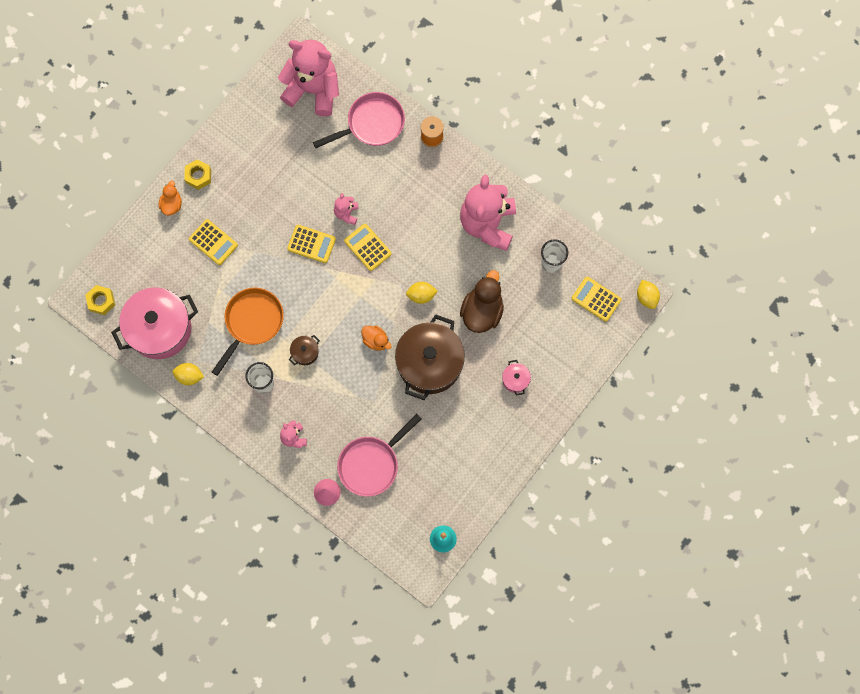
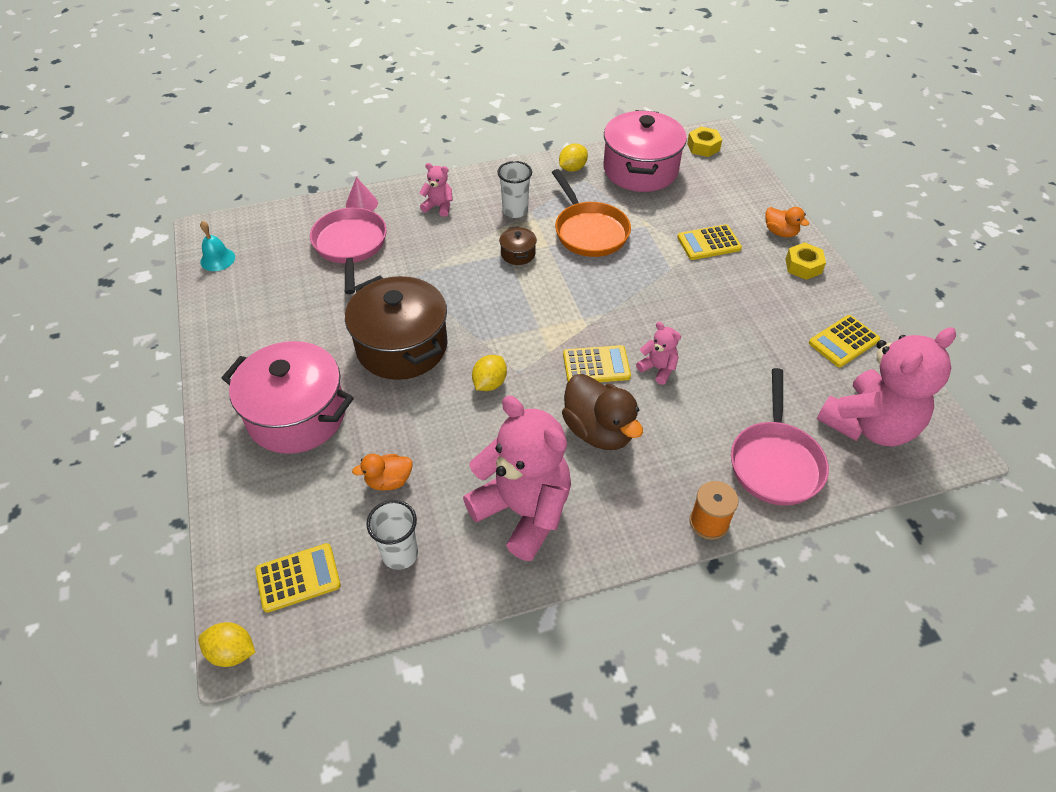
camera: 125 degrees right, 25 degrees down
(311, 244) = (642, 318): yellow calculator -> yellow calculator (843, 342)
(376, 340) = (475, 314): orange duck -> orange duck (389, 481)
(482, 311) = (412, 432): brown duck -> brown duck (598, 431)
(515, 380) = (297, 415): pink pot -> pink pot, size x2.40

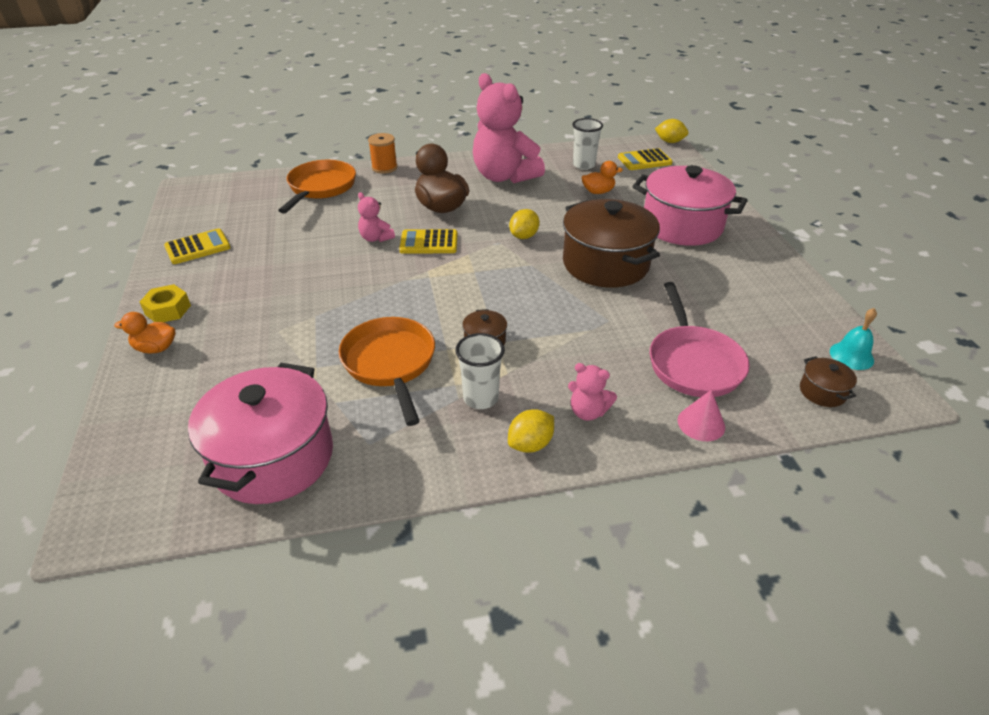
camera: 175 degrees left, 10 degrees down
(262, 229) = (822, 392): none -> brown pot
(572, 168) = (378, 468): yellow lemon -> yellow lemon (530, 444)
(703, 147) = (140, 500): yellow nut -> none
(709, 243) = (252, 340): yellow calculator -> none
(775, 462) = (320, 188): pink pan -> orange pan
(780, 232) = (155, 348): orange duck -> orange duck turned 45 degrees counterclockwise
(869, 425) = (234, 201): pink teddy bear -> none

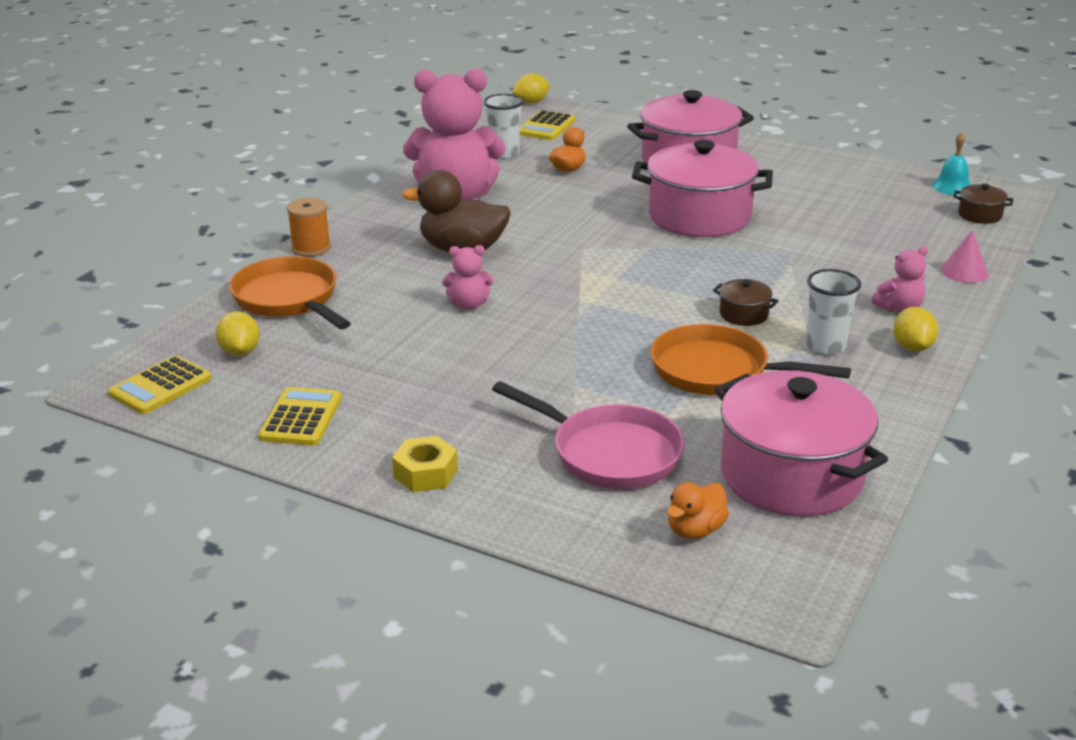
camera: 50 degrees left, 10 degrees down
(155, 348) = (501, 500): orange duck -> orange duck (695, 530)
(429, 243) = (526, 280): yellow calculator -> yellow calculator (161, 386)
(524, 236) = (592, 232): yellow lemon -> yellow lemon (240, 351)
(605, 264) = (699, 217): brown pot -> pink pot
(693, 363) = (889, 243): pink pan -> pink pan (609, 453)

